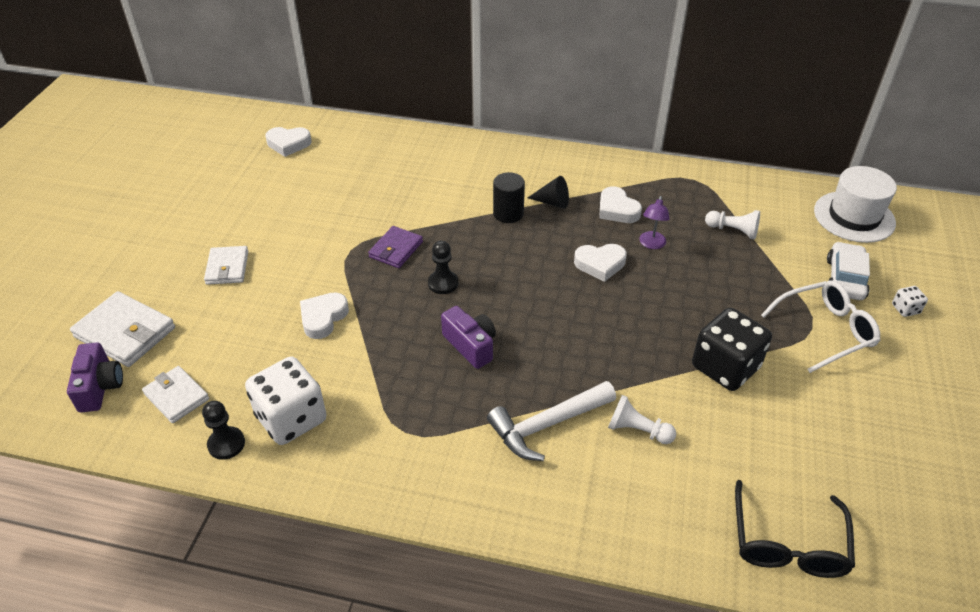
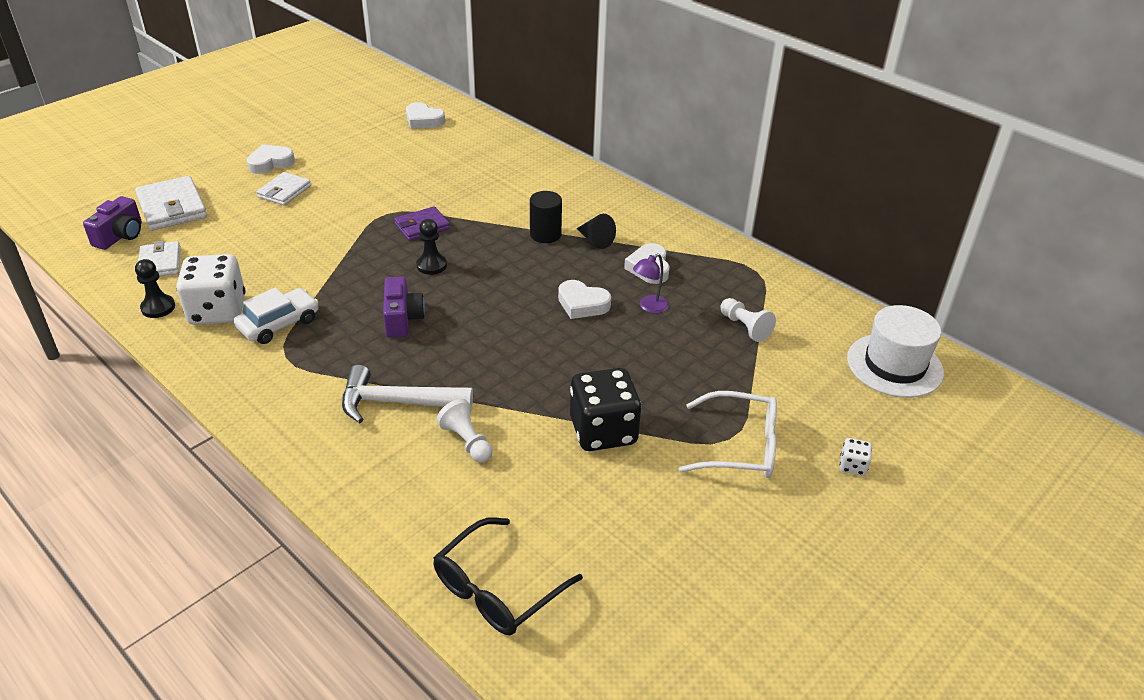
camera: 30 degrees right, 5 degrees down
(323, 318) = (314, 253): white heart -> white heart (270, 163)
(845, 279) = (816, 413): white car -> white car (279, 324)

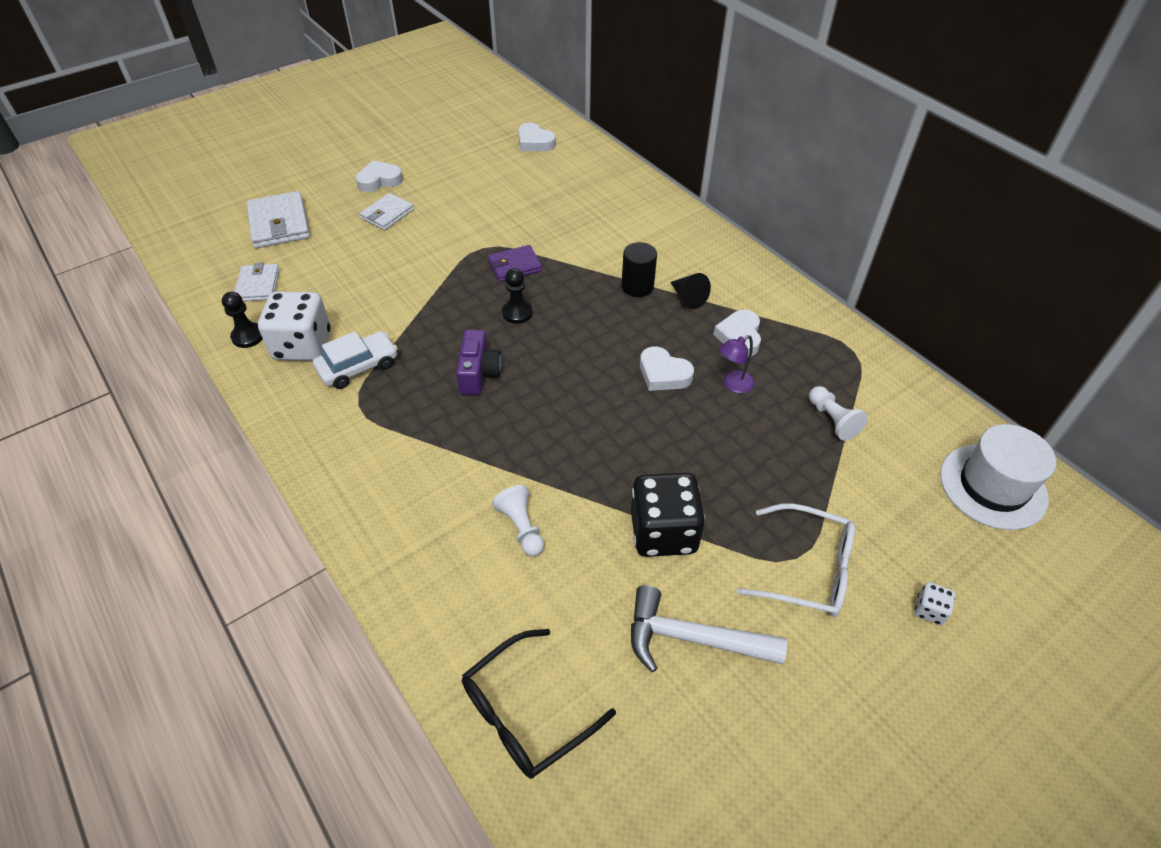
camera: 10 degrees right, 10 degrees up
(120, 236) = (227, 252): purple camera -> none
(397, 402) = (458, 472): white hammer -> white hammer (691, 638)

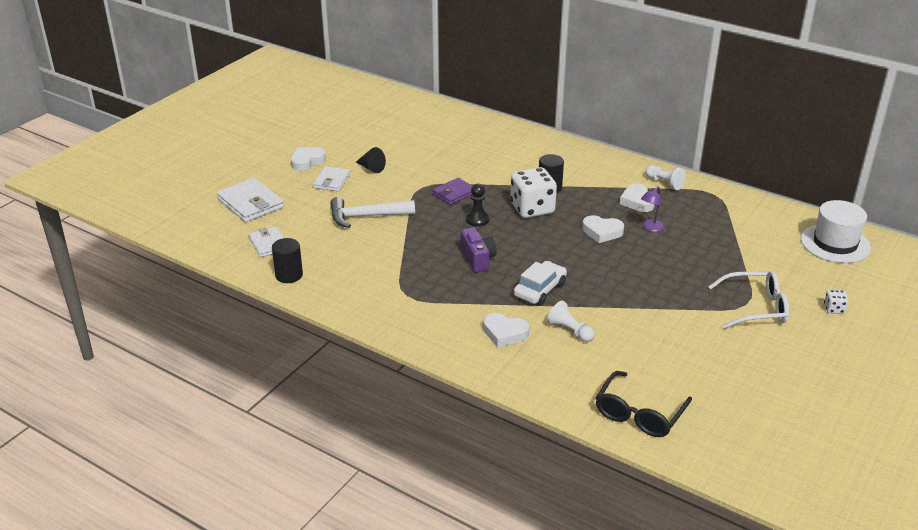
camera: 20 degrees left, 15 degrees down
(248, 336) = (289, 275): black pawn -> black cylinder
(302, 345) = (336, 271): white dice -> white dice (532, 209)
(358, 367) = (388, 274): white car -> white car (540, 290)
(535, 142) = (408, 115): white heart -> white heart (504, 333)
(663, 532) = (659, 311): black dice -> none
(688, 298) = (588, 187): black cone -> black cone (371, 168)
(691, 638) = (711, 356): white hammer -> white hammer (366, 216)
(832, 420) = (723, 232): white pawn -> white pawn (664, 183)

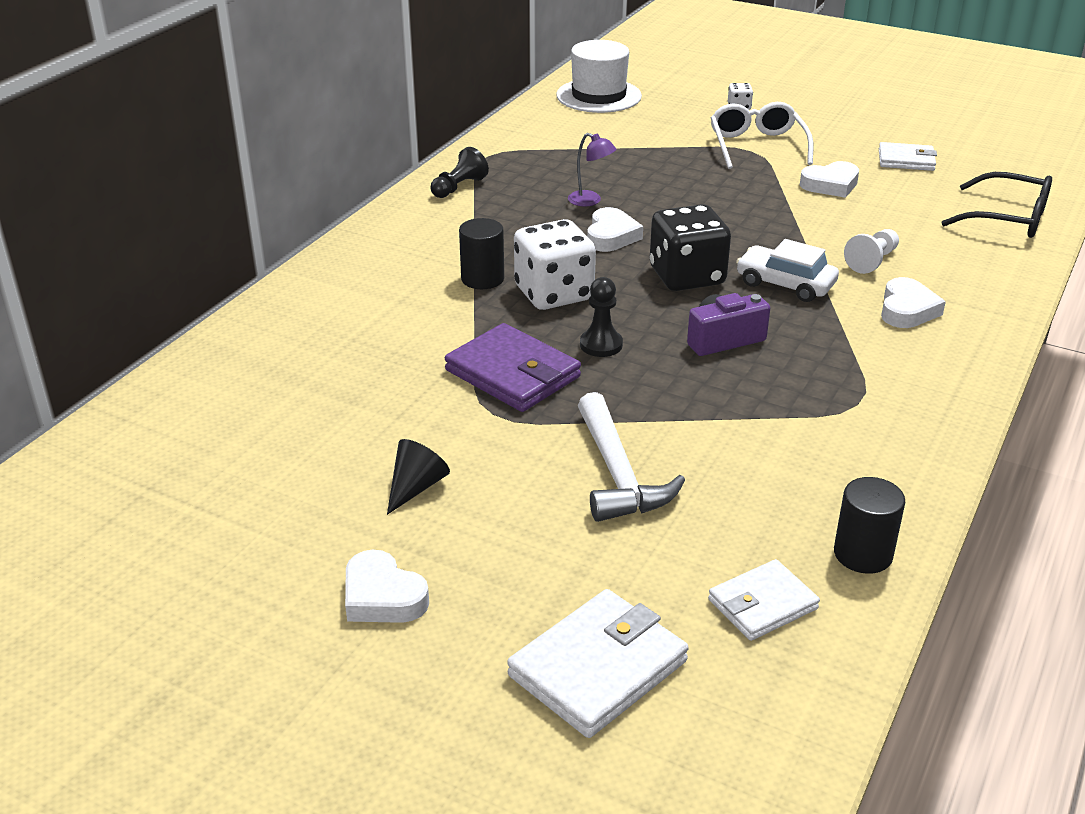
camera: 95 degrees left, 0 degrees up
(332, 181) = (477, 541): white wallet -> white wallet (906, 160)
(454, 193) = (512, 374): purple wallet -> purple wallet, size x1.57
(550, 254) = (687, 276): none -> black dice
(637, 201) = (517, 208): white heart -> white heart (830, 185)
(664, 183) = (459, 187): white pawn -> black pawn

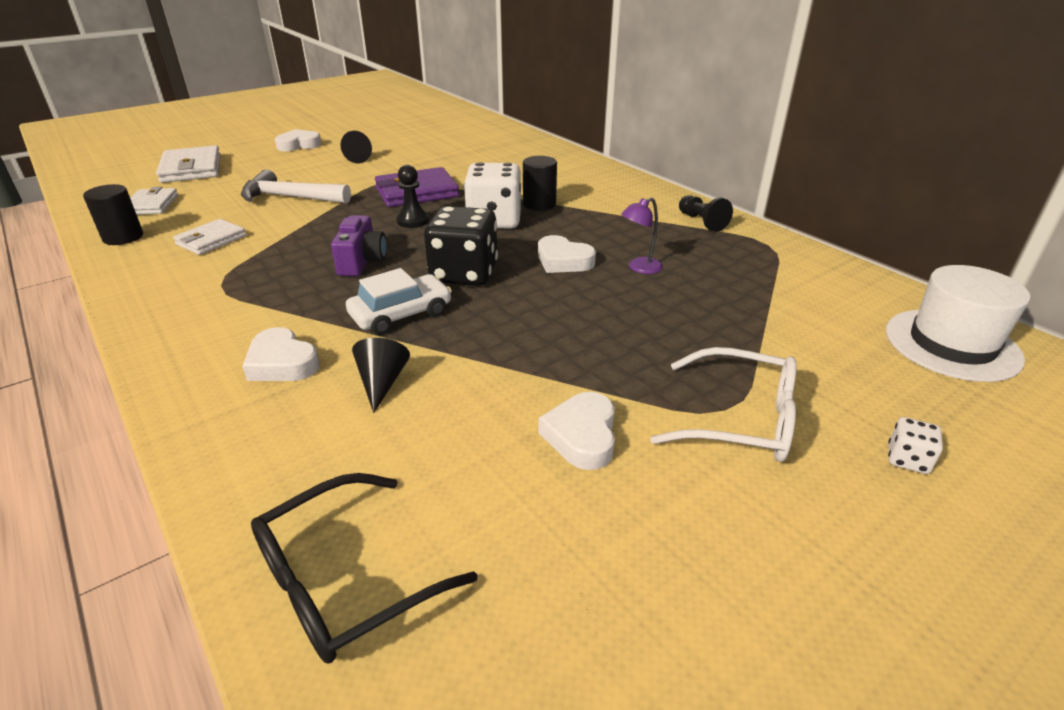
camera: 115 degrees right, 0 degrees up
(872, 261) = (382, 383): white pawn -> black cone
(906, 160) = (621, 570): white wallet -> white wallet (211, 240)

